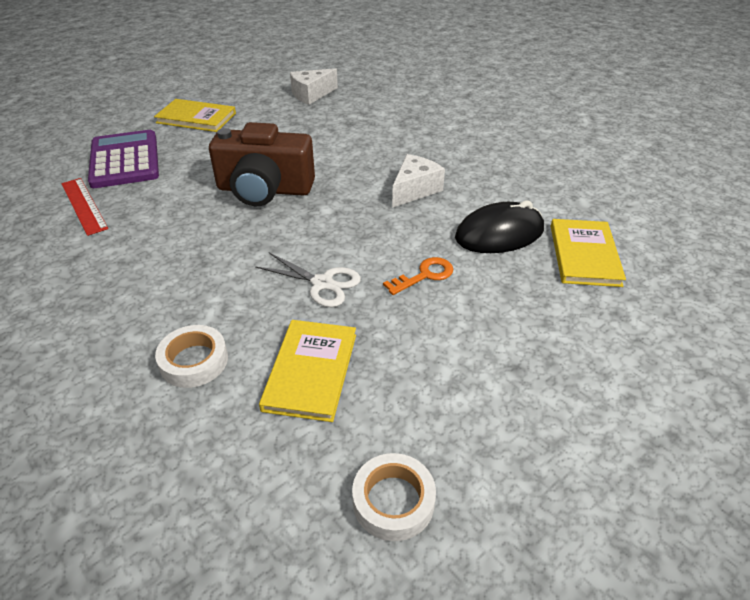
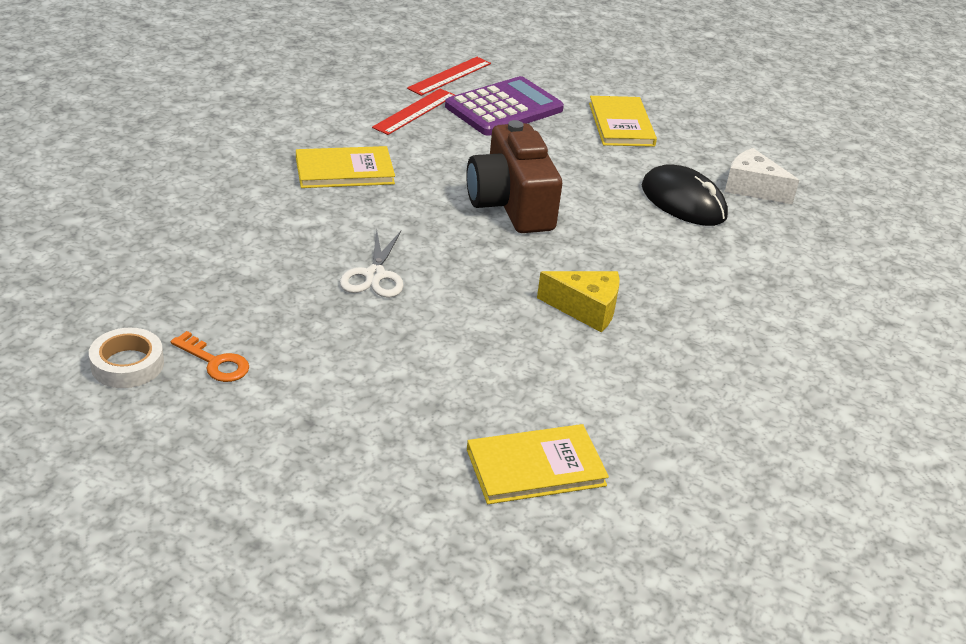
camera: 65 degrees right, 5 degrees down
(45, 174) = (450, 76): none -> red ruler
(194, 361) = (240, 229): white tape -> none
(311, 371) = (252, 293): yellow book -> yellow book (344, 171)
(414, 190) = (586, 309): white cheese -> yellow cheese
(424, 275) = (423, 341): orange key -> orange key (215, 362)
(499, 234) = (536, 389): black mouse -> black mouse (683, 202)

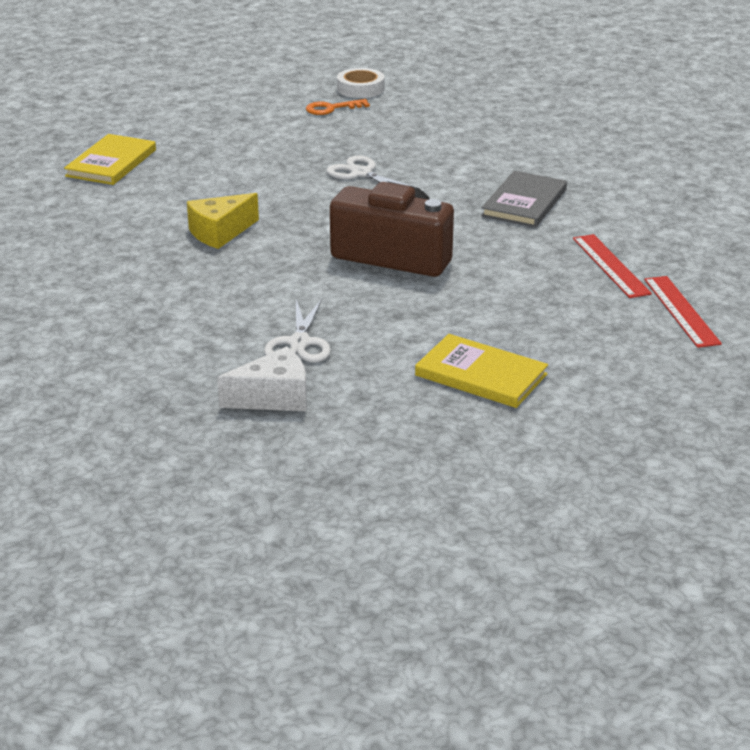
camera: 130 degrees right, 5 degrees down
(344, 171) = (524, 203): yellow book -> grey book
(504, 108) = (578, 316): purple calculator -> none
(683, 202) = (299, 343): black mouse -> white scissors

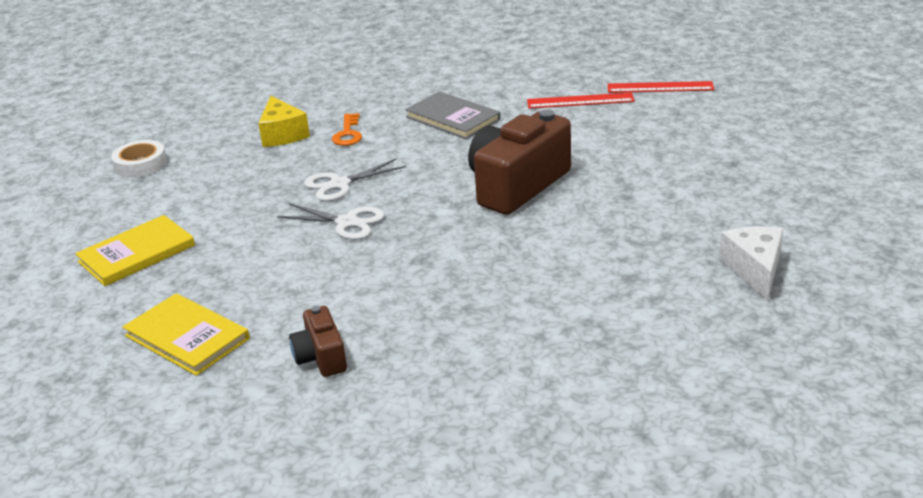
camera: 70 degrees left, 0 degrees up
(94, 215) = (321, 357): none -> brown camera
(220, 233) = (417, 274): yellow cheese -> yellow cheese (282, 134)
(299, 343) = (661, 248): white scissors -> white scissors (347, 222)
(332, 108) = (173, 184): orange key -> orange key (348, 134)
(481, 375) = (735, 172): yellow book -> yellow book (136, 254)

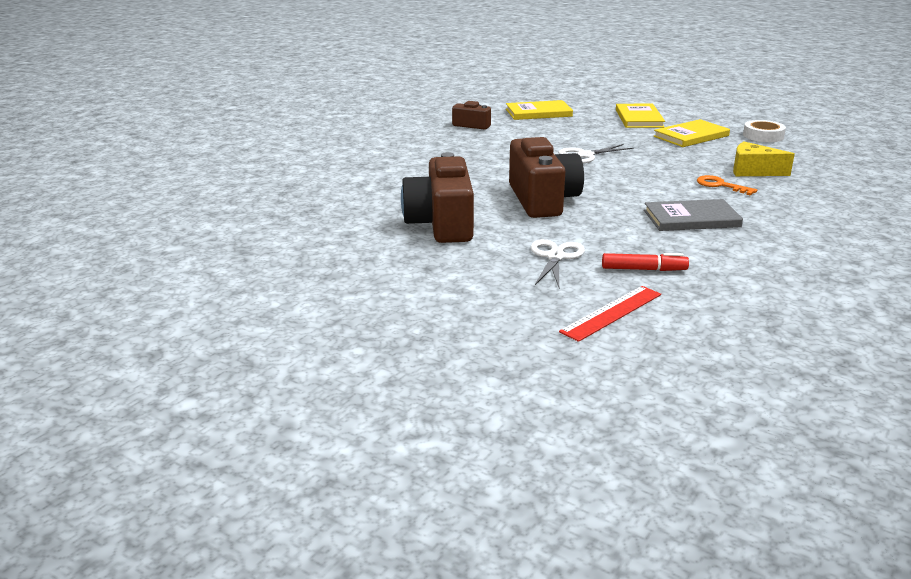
camera: 130 degrees right, 5 degrees down
(188, 197) = (691, 136): none -> yellow book
(339, 184) = (640, 165): white scissors -> white scissors (555, 257)
(580, 101) = (643, 269): red ruler -> red marker
(653, 200) = (442, 223): none -> brown camera
(754, 270) = (321, 212): white cheese -> none

